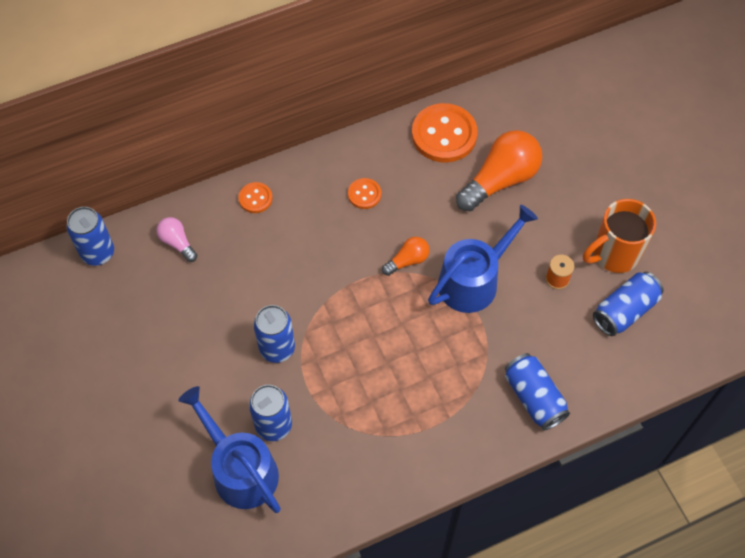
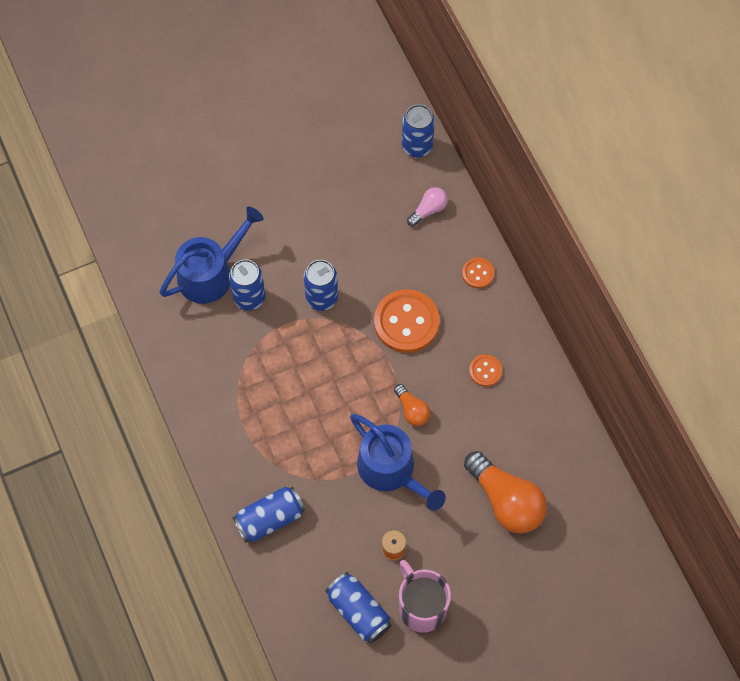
camera: 90 degrees right, 5 degrees up
(444, 135) = (559, 447): orange button -> orange button (406, 322)
(614, 254) = (421, 607): orange mug -> pink mug

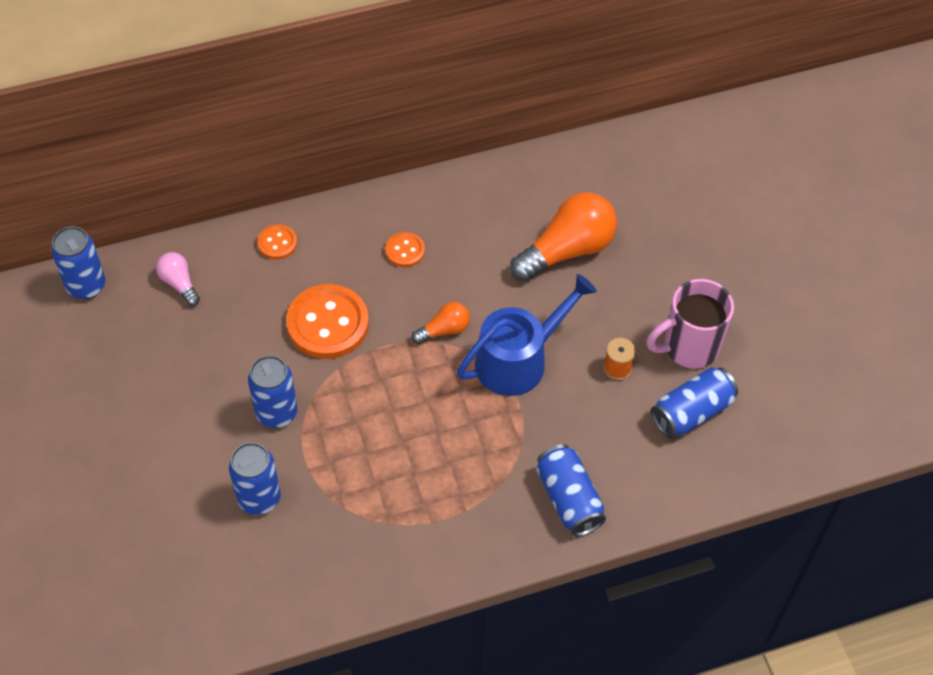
camera: 85 degrees left, 10 degrees down
(210, 273) = (213, 543): blue watering can -> none

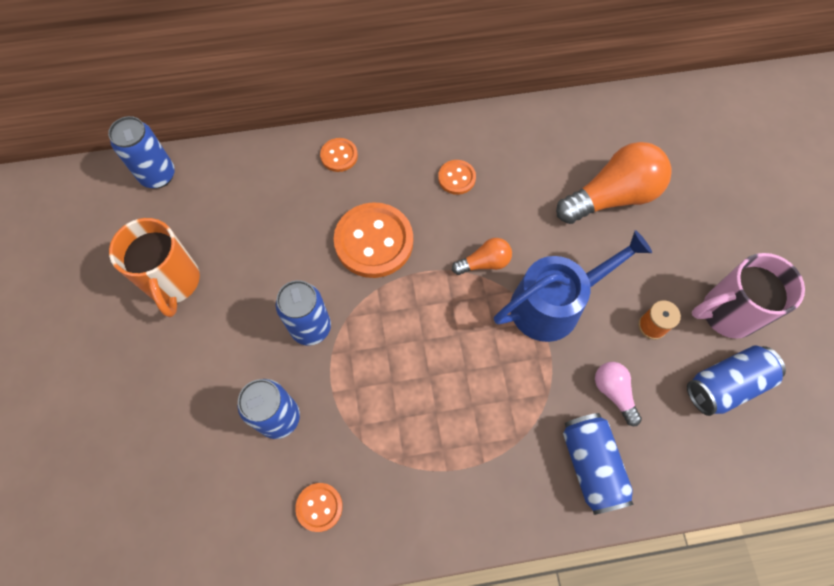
camera: 10 degrees right, 10 degrees up
(126, 388) = (173, 282): none -> orange mug
(179, 283) = (242, 184): pink light bulb -> pink light bulb (613, 392)
(312, 570) = (319, 507): none -> orange button

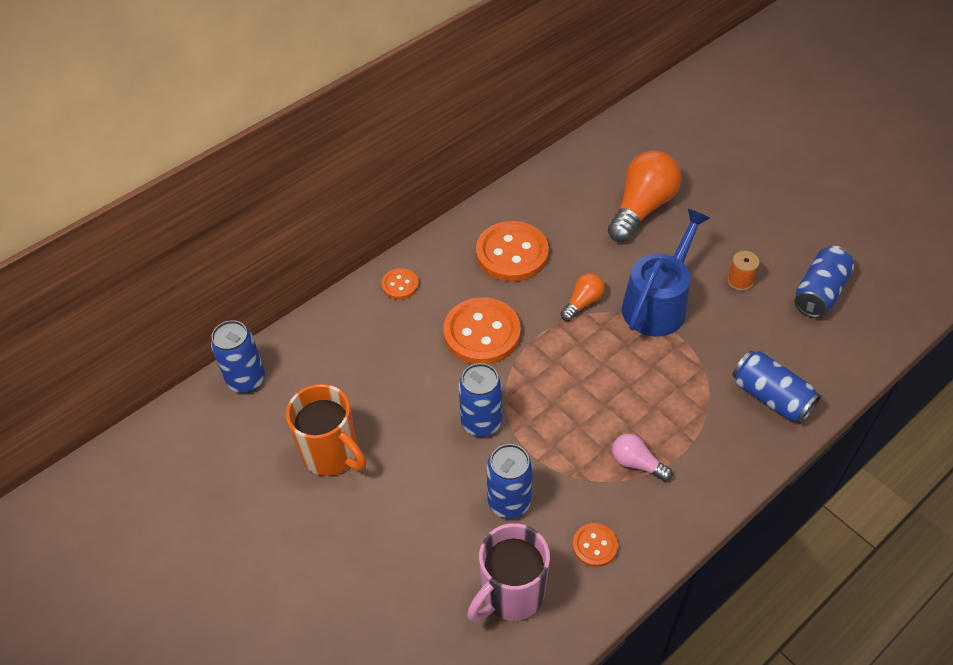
camera: 30 degrees left, 15 degrees down
(456, 178) = (512, 253): orange button -> orange button, size x2.00
(613, 392) = (748, 340): pink light bulb -> pink light bulb (636, 463)
(726, 313) = (783, 245): pink mug -> pink mug (511, 594)

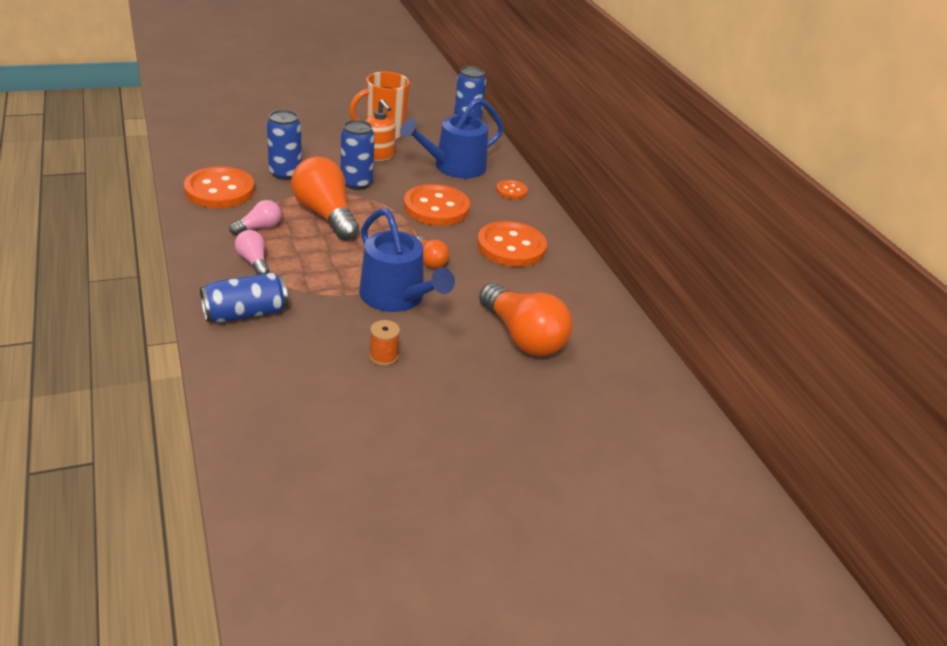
camera: 105 degrees right, 15 degrees down
(378, 350) = (454, 167): none -> blue watering can
(399, 431) = (378, 155): none -> orange soap dispenser
(511, 594) = (224, 155): pink mug -> none
(567, 419) = (325, 214): none -> orange light bulb
(594, 546) = (219, 190): orange button -> orange button, size x2.00
(695, 434) = (253, 261): none -> pink light bulb
(819, 293) = (325, 403): blue can -> none

